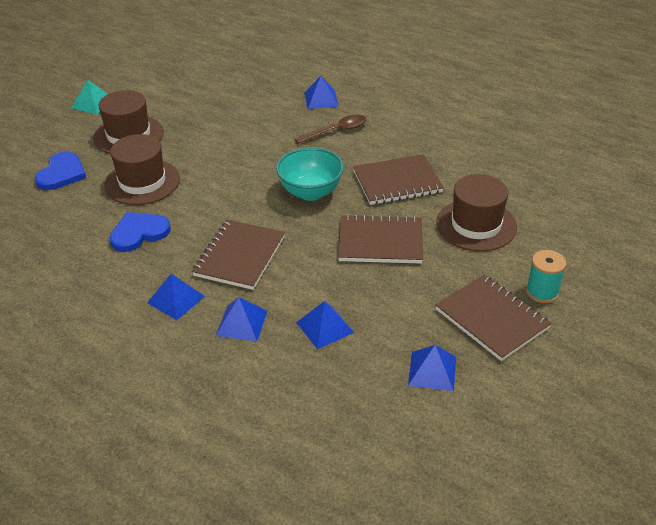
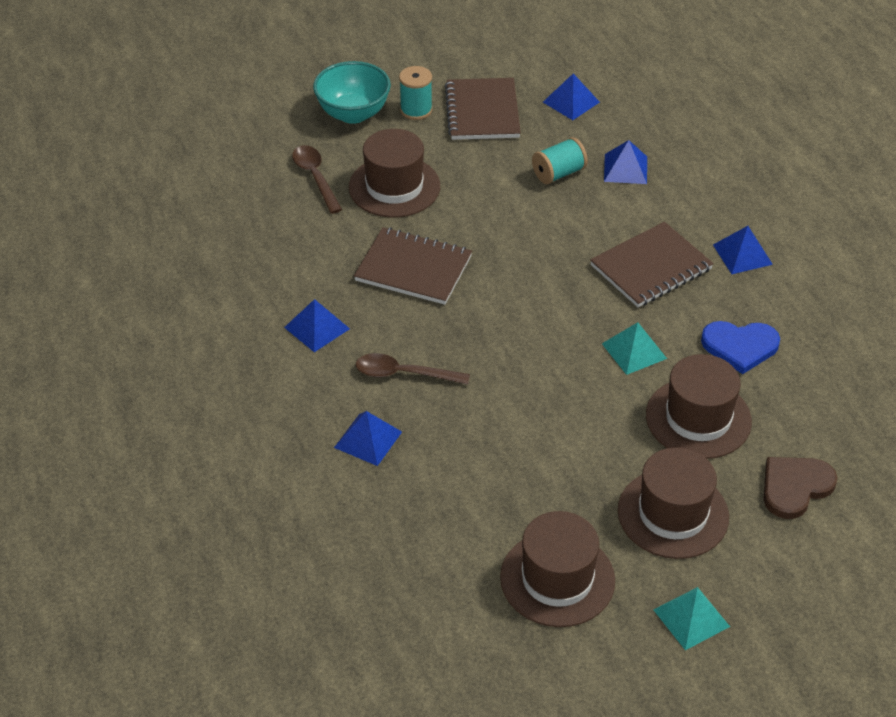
camera: 145 degrees left, 5 degrees up
(61, 174) = (795, 487): blue heart -> brown heart
(172, 91) = (557, 579): none -> brown hat
(210, 199) = (634, 351): none -> turquoise pyramid
(241, 323) = (695, 205): blue pyramid -> blue pyramid (317, 328)
(310, 192) = (516, 303): turquoise bowl -> turquoise bowl (353, 113)
(373, 295) = (558, 173): none -> turquoise spool
(380, 241) = (501, 215): brown notebook -> none
(534, 205) = (315, 177): none -> brown spoon

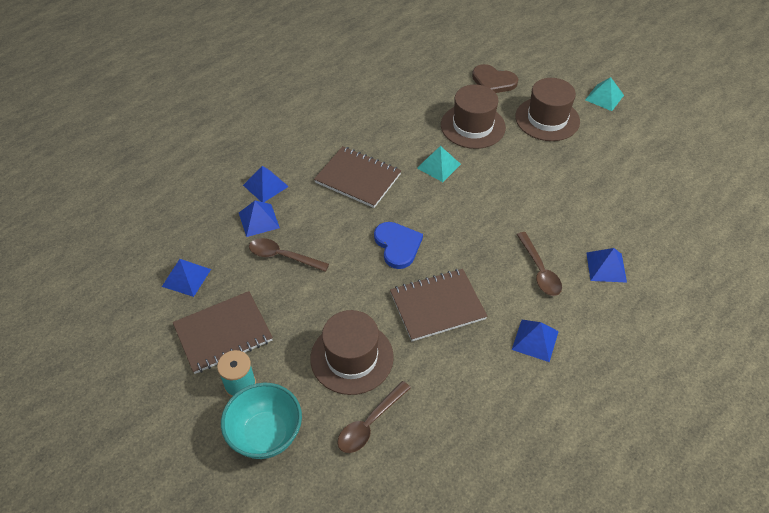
camera: 115 degrees left, 5 degrees up
(413, 268) = (437, 306): brown notebook -> brown notebook turned 75 degrees clockwise
(557, 579) = (626, 149): brown hat -> none
(558, 173) = (282, 256): turquoise spool -> brown spoon
(740, 346) = (404, 123): blue heart -> blue heart (397, 245)
(742, 254) = (320, 140): blue pyramid -> blue pyramid (265, 186)

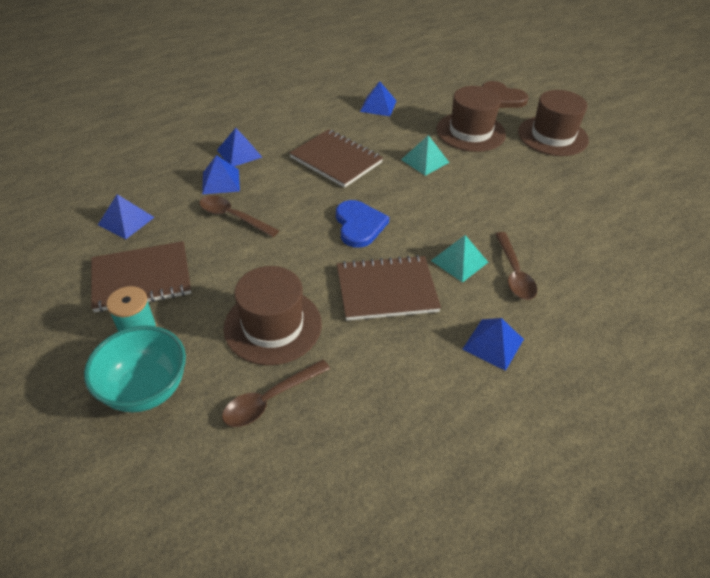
camera: 10 degrees right, 5 degrees down
(604, 97) = (619, 125): turquoise pyramid -> turquoise pyramid (459, 261)
(606, 267) = (594, 282): blue pyramid -> blue pyramid (378, 106)

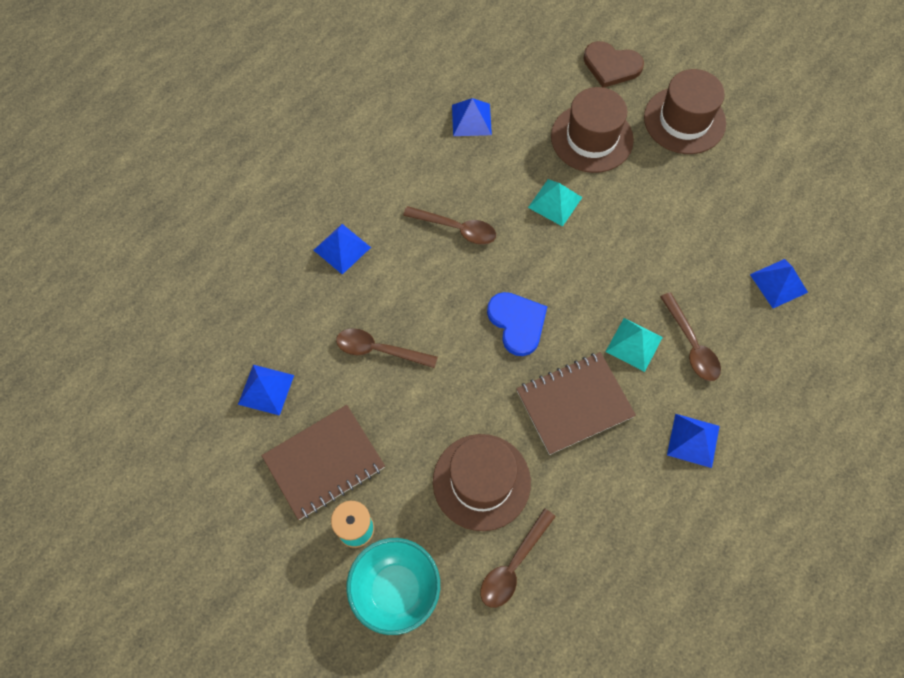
camera: 15 degrees left, 20 degrees up
(221, 181) = (341, 300): blue pyramid -> blue pyramid (778, 283)
(336, 160) = (456, 228): brown notebook -> brown spoon

